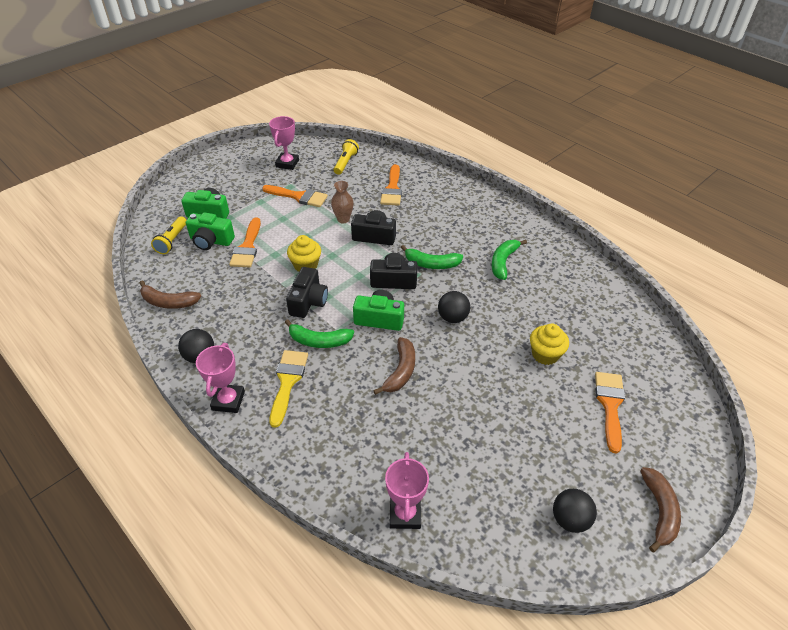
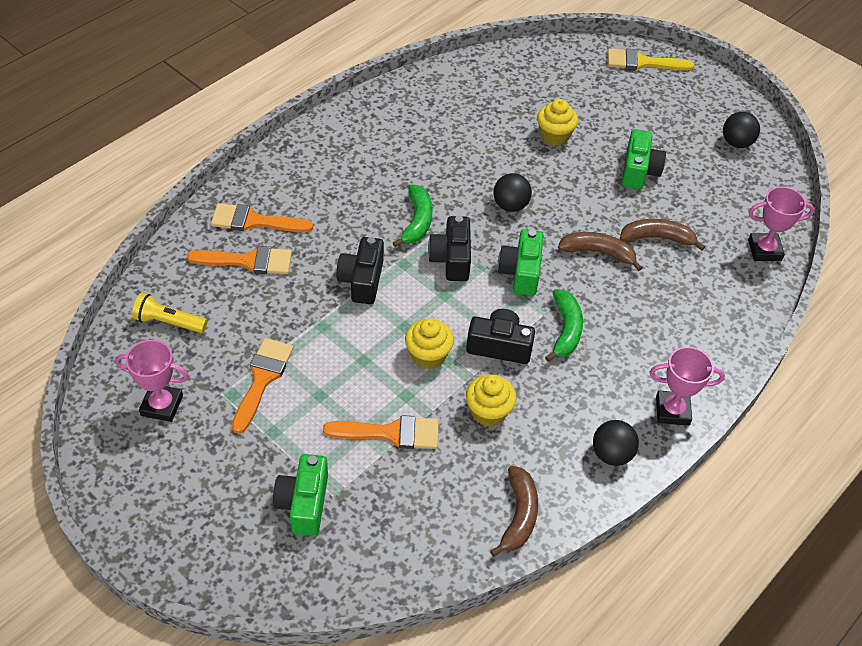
camera: 95 degrees left, 5 degrees up
(172, 241) = (378, 544): yellow flashlight -> none
(211, 241) = (377, 486): green camera -> green camera (639, 171)
(253, 292) = (488, 412): none -> yellow cupcake
(287, 382) = (633, 355): yellow brush -> yellow brush (642, 62)
(343, 219) = (323, 318): brown vase -> none
(503, 262) = (410, 155): green banana -> none
(610, 405) = (610, 100): orange brush -> orange brush (254, 221)
(659, 511) = (713, 90): brown banana -> brown banana (657, 238)

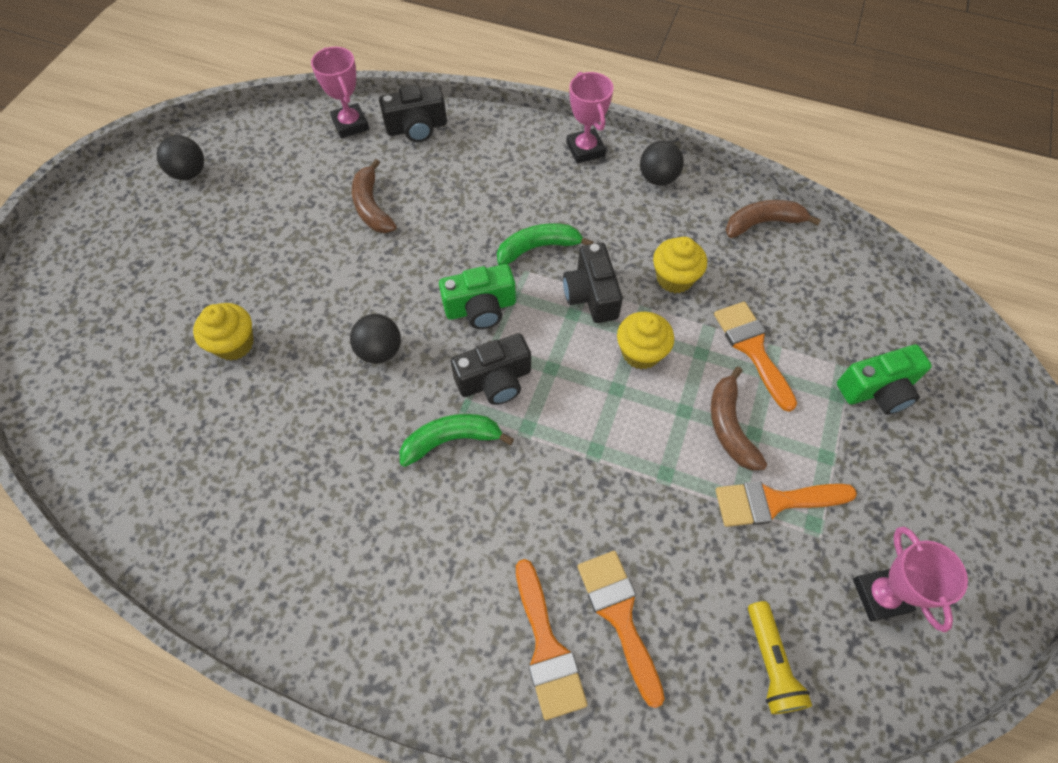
camera: 110 degrees left, 10 degrees up
(362, 280) = (576, 461): black camera -> black camera (417, 128)
(598, 252) = (417, 249): brown banana -> brown banana (729, 426)
(639, 171) = (269, 246): green camera -> none
(642, 62) = (53, 291): yellow brush -> none

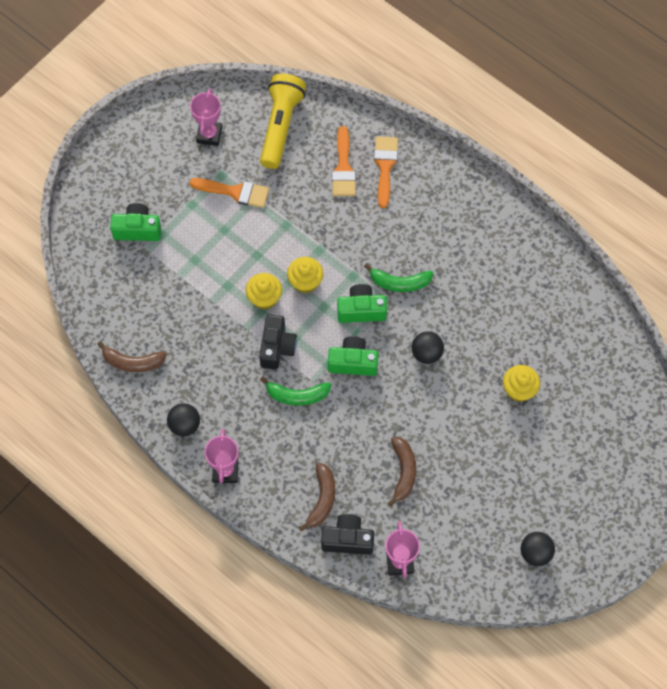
camera: 160 degrees left, 5 degrees up
(495, 380) = (361, 310): black camera -> green camera
(674, 278) = (216, 341): yellow cupcake -> yellow cupcake (305, 282)
(729, 426) = (236, 238): brown banana -> brown banana (322, 499)
(752, 348) = (195, 278): orange brush -> none
(770, 663) = (280, 126): yellow flashlight -> yellow flashlight, size x1.80

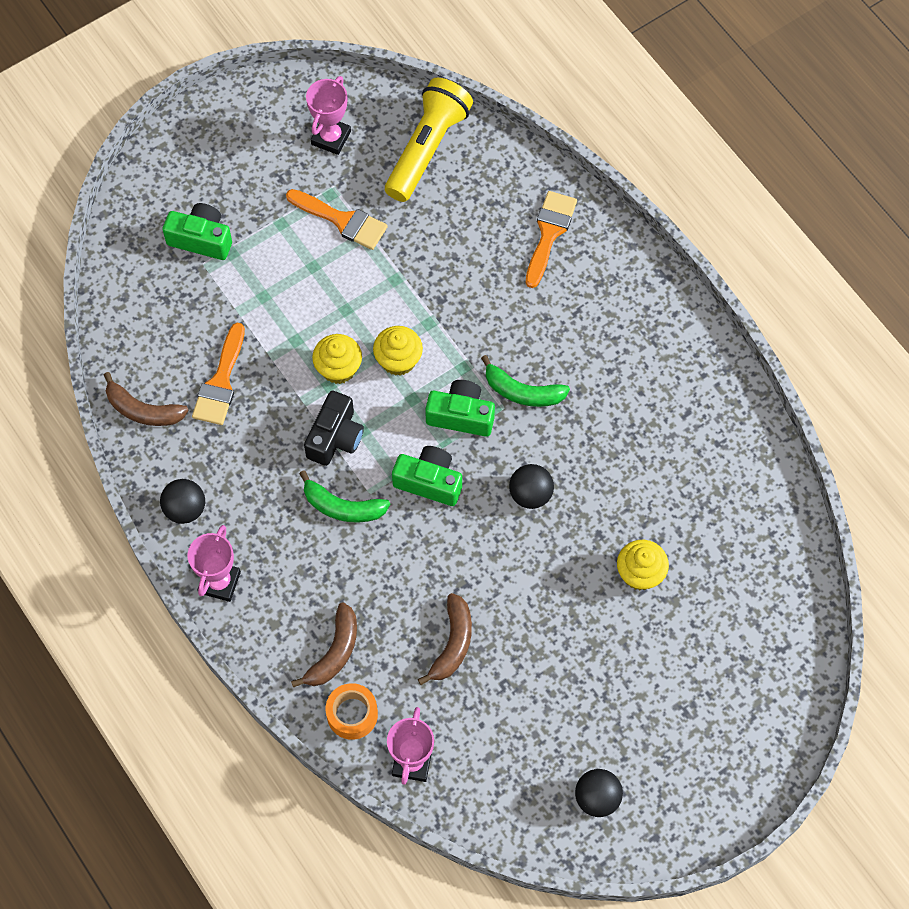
camera: 15 degrees right, 0 degrees up
(343, 168) = (493, 222): orange brush -> orange brush (221, 382)
(347, 540) = (352, 714): black camera -> orange tape

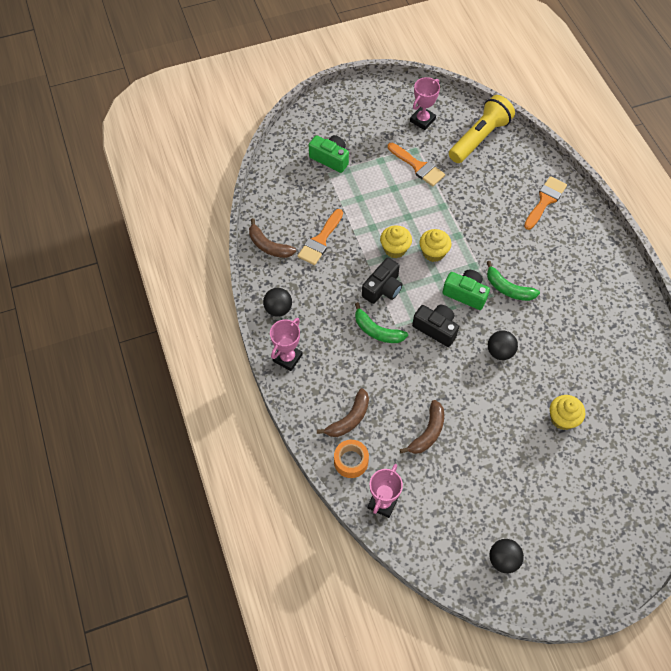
camera: 15 degrees right, 5 degrees down
(429, 481) = (436, 328): green camera -> black camera

